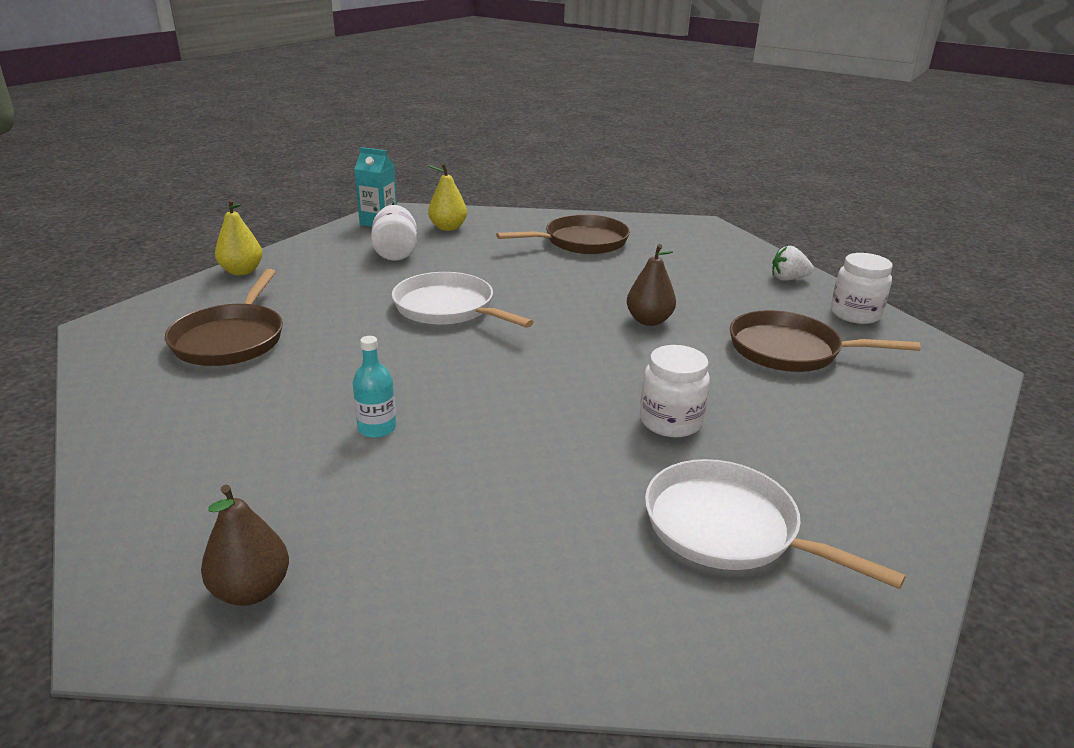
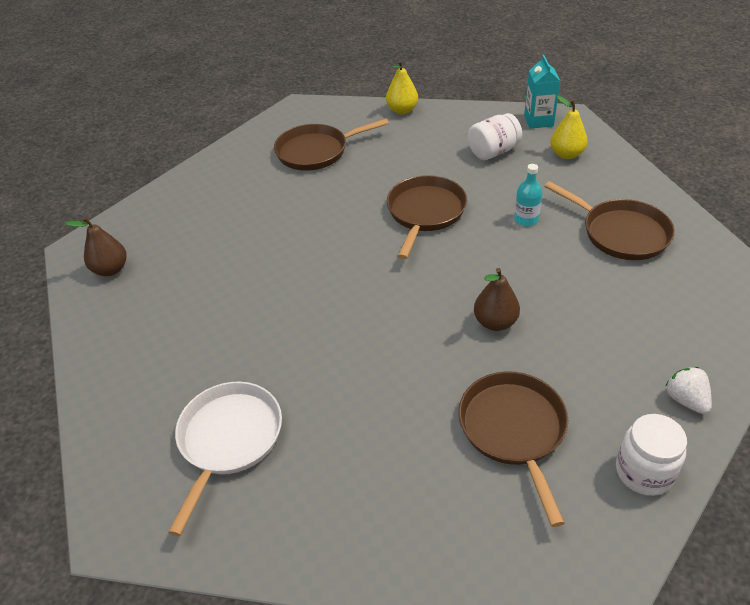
camera: 70 degrees right, 15 degrees up
(377, 428) = (257, 248): turquoise bottle -> turquoise bottle (526, 219)
(448, 308) = (425, 212): white pan -> brown pan
(670, 422) = (341, 378): white jar -> none

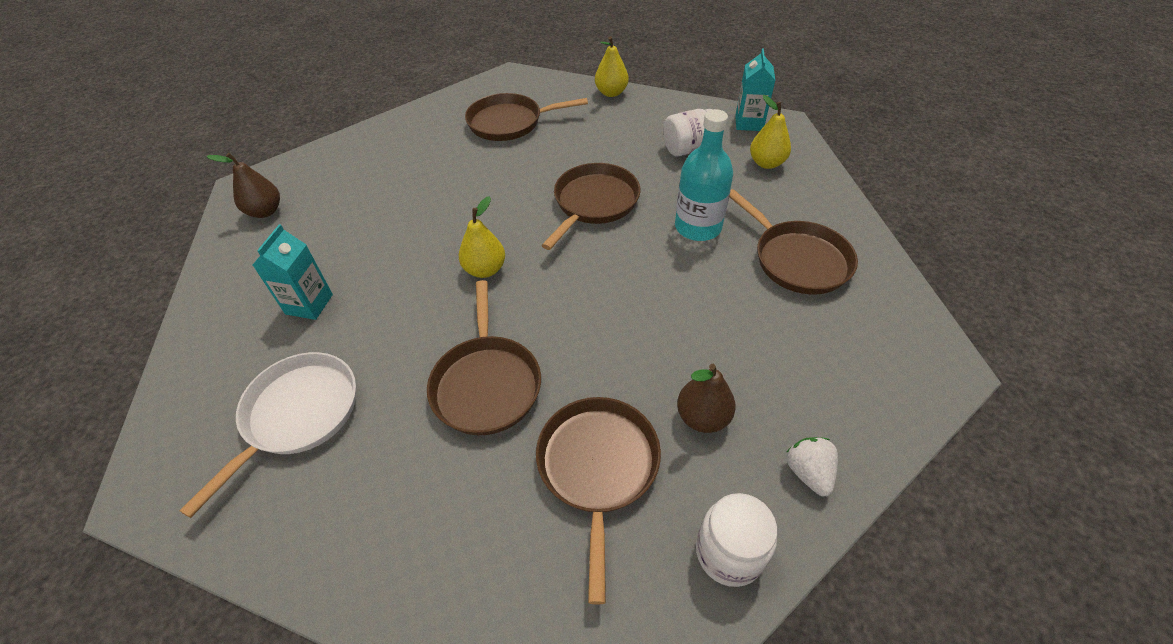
camera: 10 degrees right, 5 degrees up
(195, 345) = (309, 304): none -> turquoise carton
(348, 287) = (485, 269): none -> yellow pear
(390, 382) = (486, 384): none -> brown pan
(495, 322) = (623, 337): brown pear -> brown pear (702, 417)
(526, 219) = (698, 227): turquoise bottle -> turquoise bottle, size x1.78

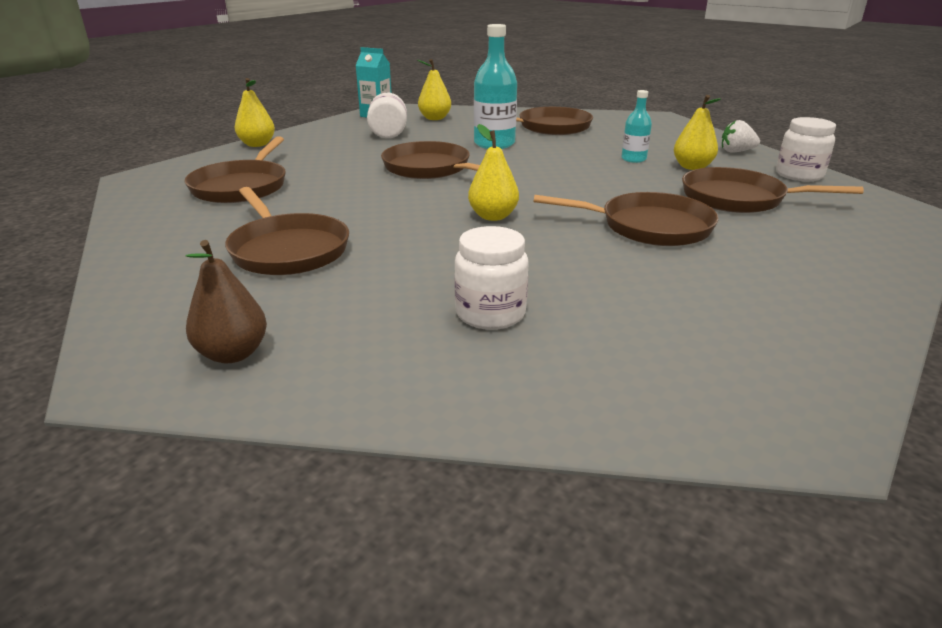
camera: 75 degrees left, 20 degrees down
(298, 414) = (678, 321): white pan -> none
(309, 304) = (490, 314): turquoise carton -> white jar
(398, 184) = (288, 250): none -> brown pan
(702, 417) = (692, 167): brown pear -> yellow pear
(706, 354) = (633, 159): none -> turquoise bottle

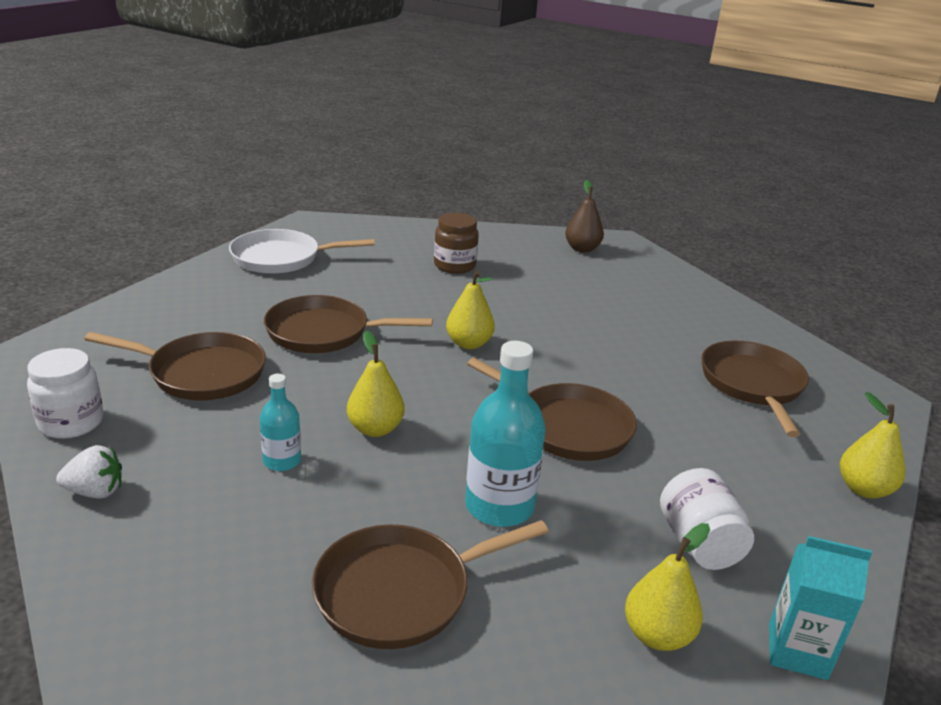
camera: 170 degrees right, 0 degrees up
(288, 250) = (619, 308): brown pan -> none
(490, 314) = (454, 266): white jar -> brown jar
(692, 167) = (207, 439): yellow pear -> yellow pear (375, 429)
(783, 327) = (281, 258): none -> white pan

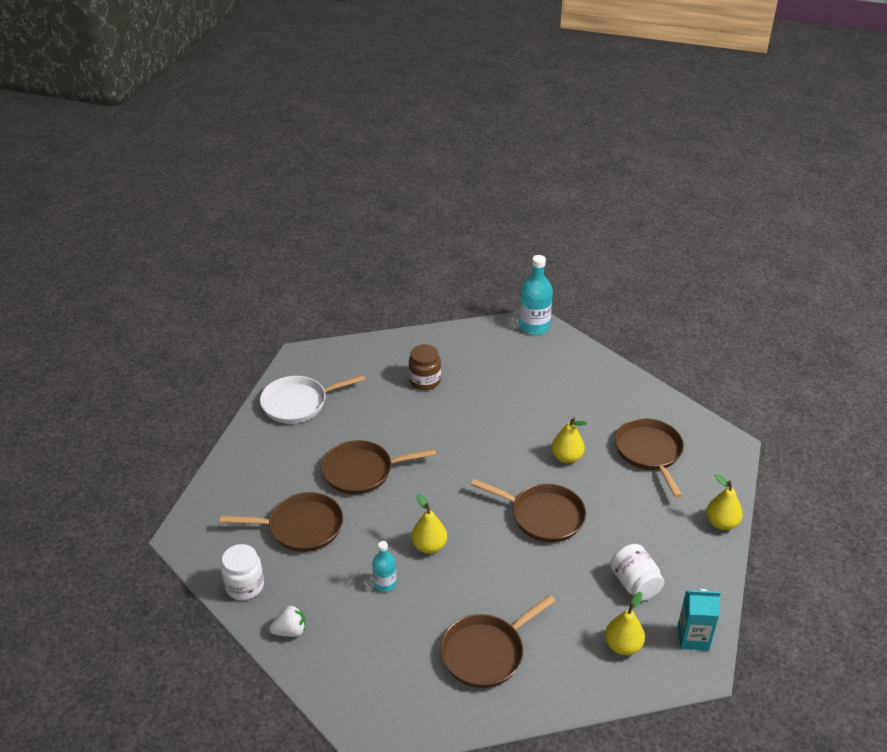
camera: 10 degrees left, 10 degrees up
(469, 344) = (461, 459): yellow pear -> yellow pear (567, 457)
(499, 506) = (520, 585): turquoise bottle -> turquoise bottle (534, 326)
(582, 249) = (510, 339): brown pear -> none

